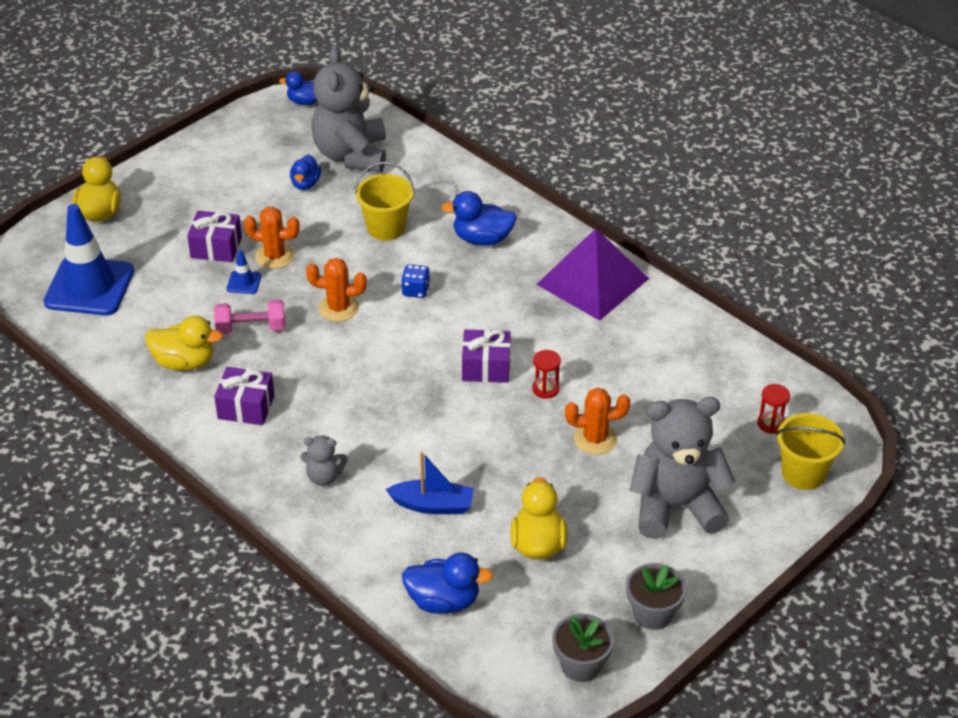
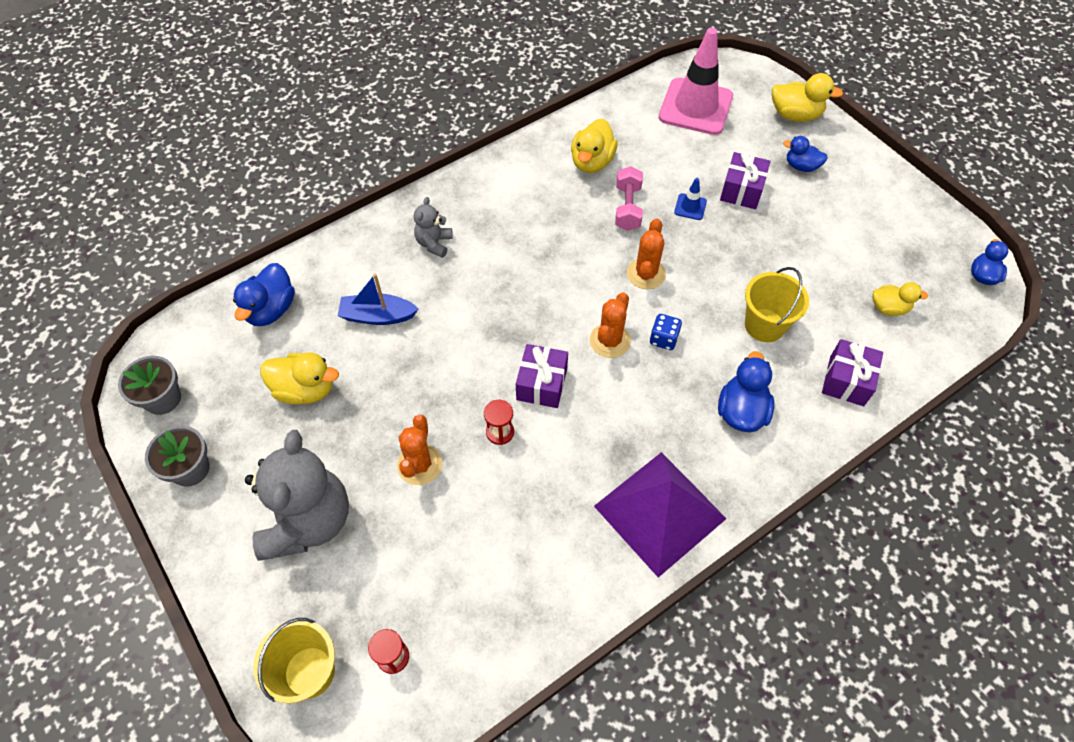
camera: 100 degrees right, 15 degrees up
(89, 287) = (695, 107): blue traffic cone -> pink traffic cone
(246, 407) = (529, 198): purple gift -> purple gift (846, 380)
(275, 256) = (726, 232): orange cactus -> orange cactus (610, 341)
(305, 184) = (838, 264): blue duck -> blue duck (801, 166)
(351, 155) = (888, 308): grey teddy bear -> yellow duck
(433, 505) = (377, 316): blue boat -> blue boat turned 75 degrees clockwise

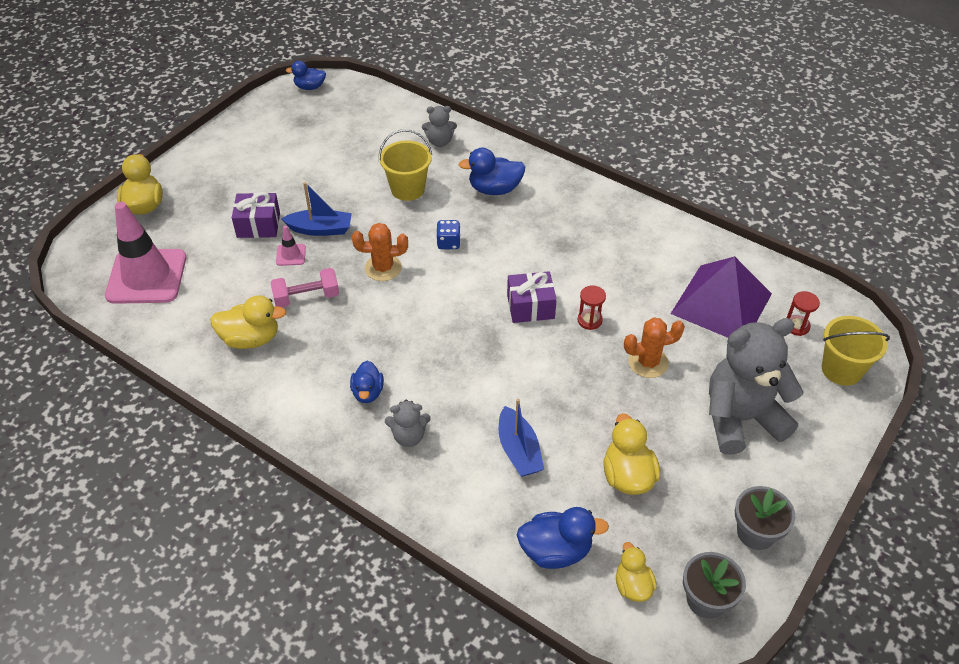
camera: 110 degrees left, 10 degrees down
(610, 341) = (466, 275): orange cactus -> none
(659, 512) = (601, 215): purple pyramid -> purple pyramid (721, 303)
(690, 207) = (291, 255): blue traffic cone -> pink traffic cone
(720, 236) = (320, 229): none -> blue boat
(801, 166) = (215, 193): blue duck -> blue duck (368, 392)
(846, 380) = (440, 142): purple gift -> grey teddy bear
(888, 308) = (361, 128): yellow duck -> yellow duck (632, 586)

